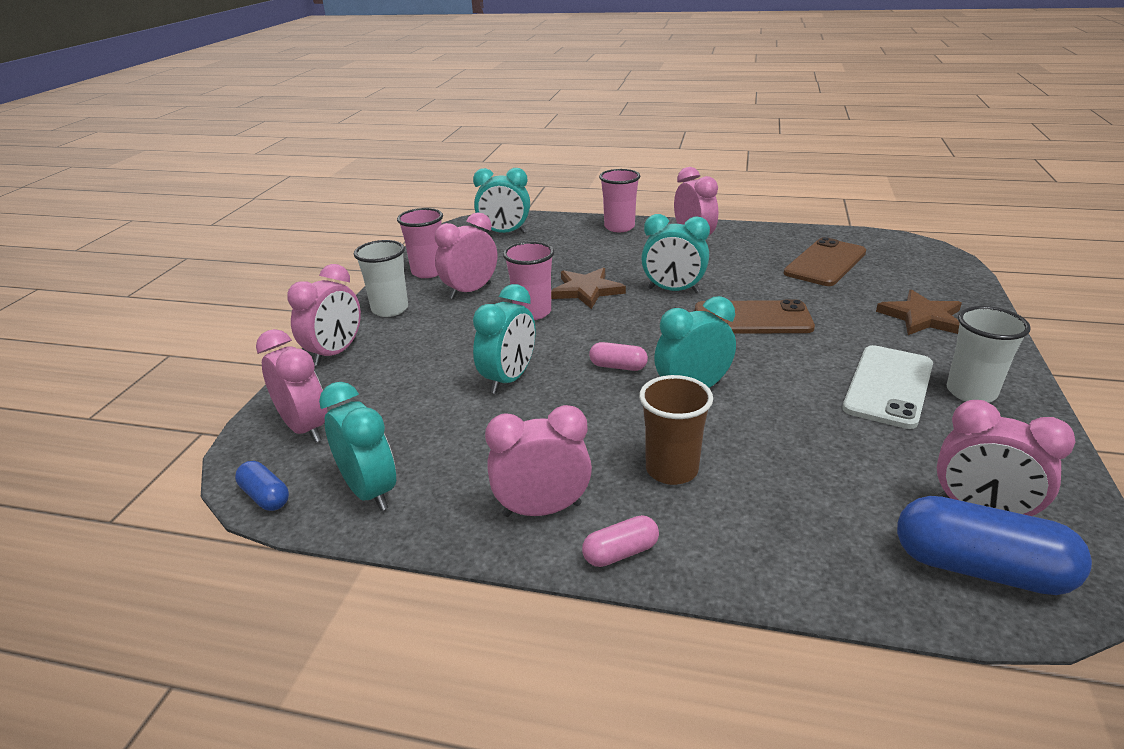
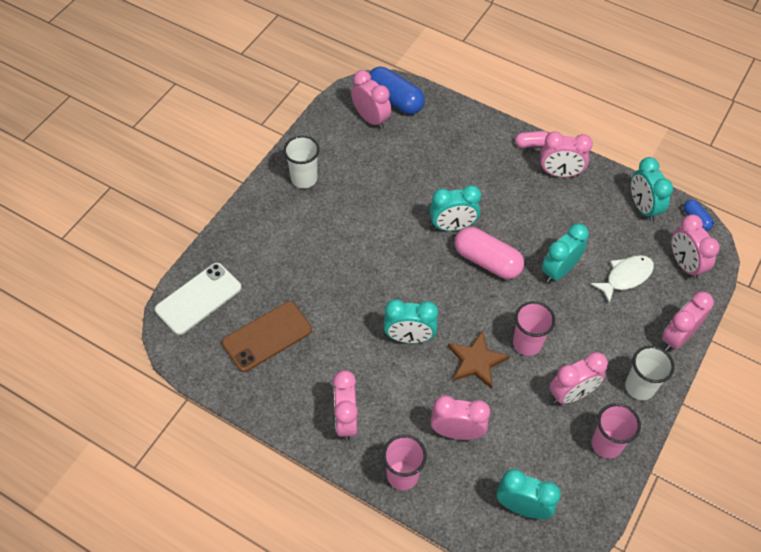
camera: 165 degrees left, 25 degrees up
(405, 394) = (626, 277): none -> white fish
(583, 252) = (457, 432): none -> pink clock
(618, 366) = (487, 261): pink capsule -> pink capsule, size x1.95
(671, 470) = (490, 177): brown cup -> none
(673, 290) = (409, 337): turquoise clock -> turquoise clock turned 150 degrees clockwise
(752, 318) = (374, 282): brown phone -> none
(888, 386) = (342, 196): white phone -> white phone (198, 298)
(922, 317) = (264, 246): brown star -> none

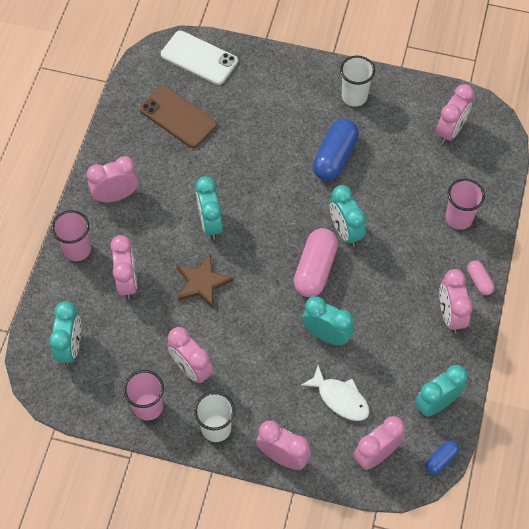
camera: 75 degrees right, 5 degrees up
(395, 100) = (484, 145): blue capsule -> blue capsule (335, 157)
(527, 343) = (234, 321): pink cup -> pink cup (458, 218)

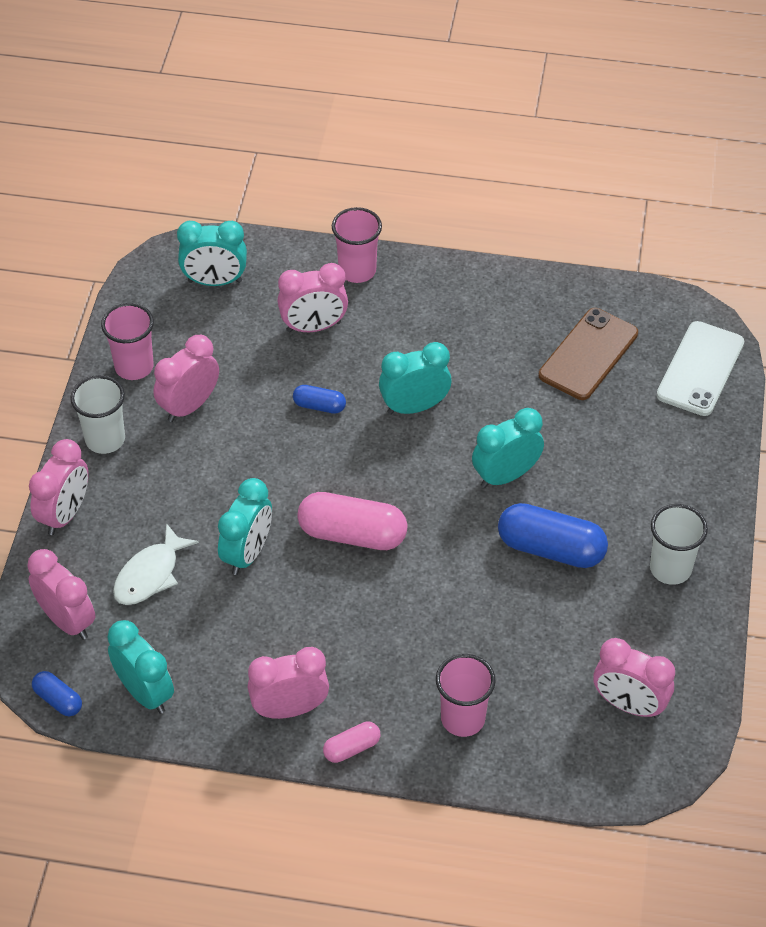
camera: 85 degrees right, 10 degrees down
(116, 196) = (446, 300): pink clock -> none
(202, 282) = (319, 406): brown star -> blue capsule
(345, 231) = (421, 568): turquoise clock -> turquoise clock (505, 475)

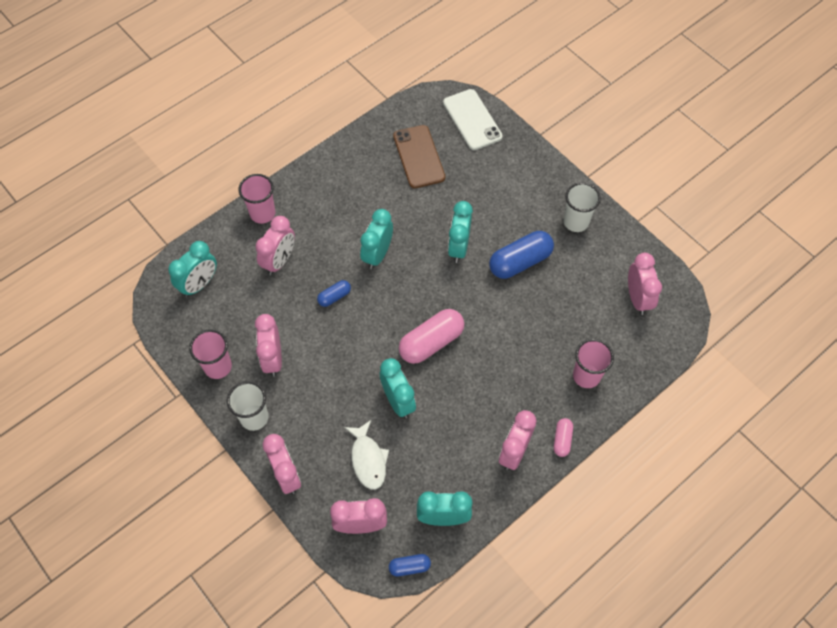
camera: 50 degrees left, 10 degrees up
(629, 705) = (637, 298): pink clock -> pink clock turned 75 degrees counterclockwise

